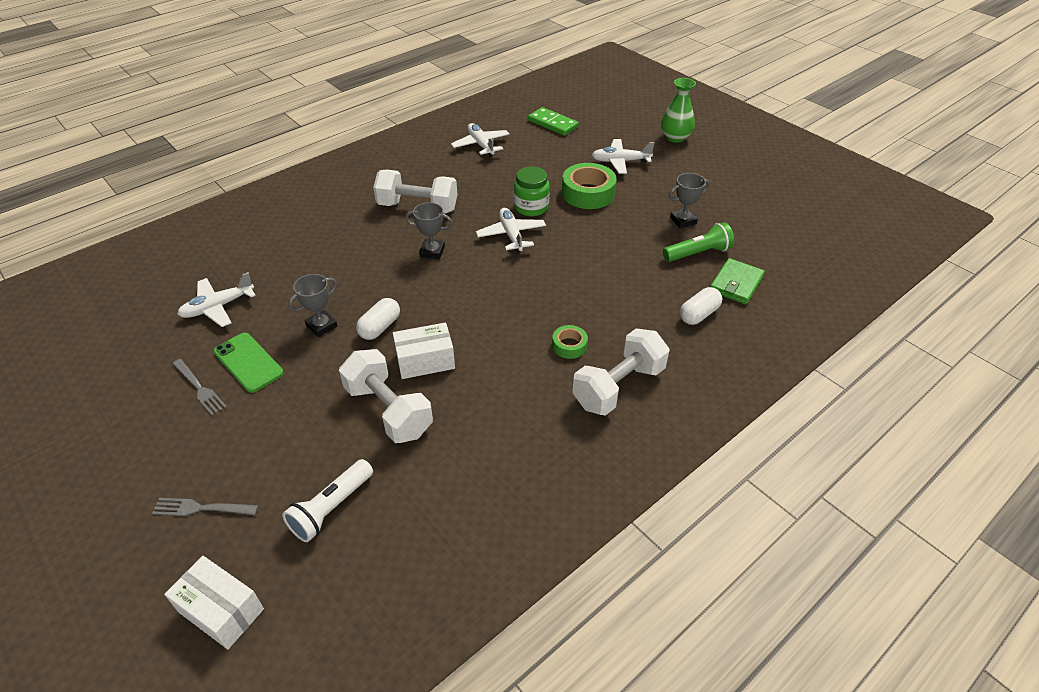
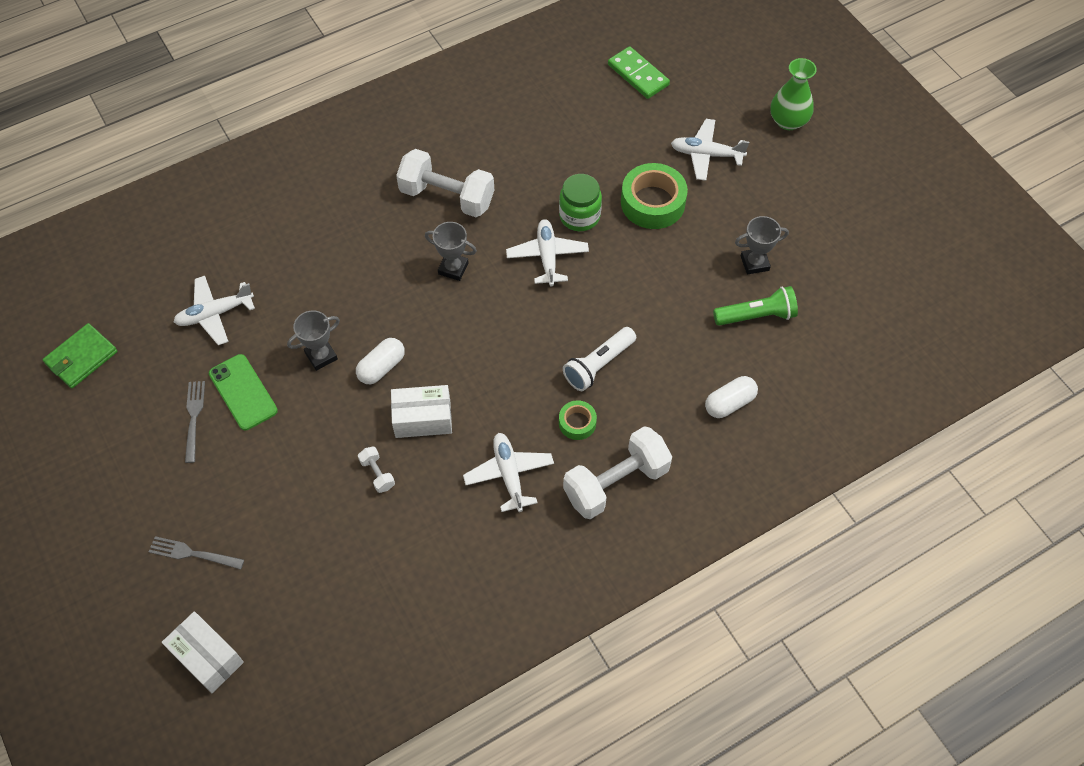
camera: 10 degrees right, 15 degrees up
(200, 388) = (194, 417): grey fork -> grey fork turned 150 degrees counterclockwise
(331, 508) = (310, 573): white flashlight -> white flashlight (598, 365)
(388, 410) = (377, 474): white dumbbell -> white dumbbell, size x0.43
(481, 145) = (540, 102): white plane -> white plane (509, 475)
(736, 284) = (785, 367): green wallet -> green wallet (81, 358)

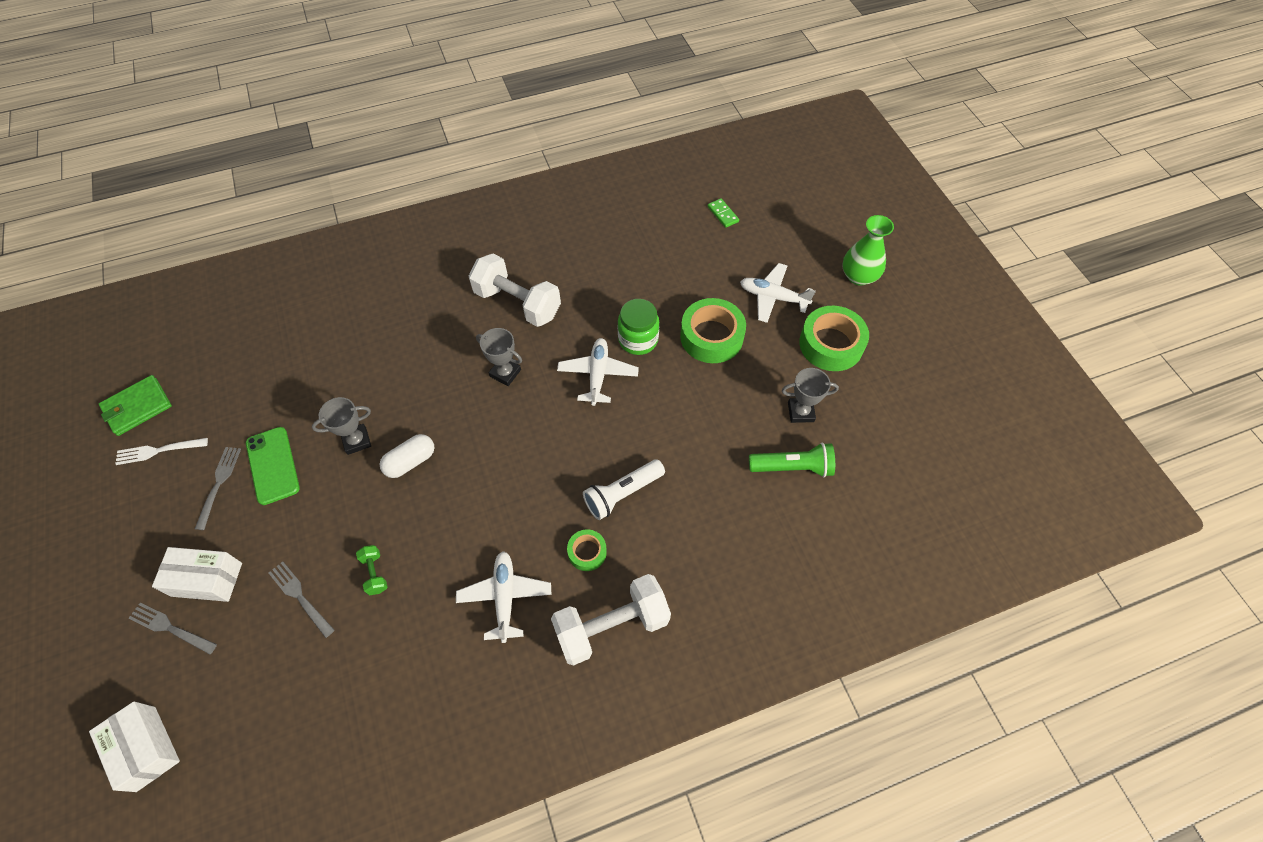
camera: 10 degrees right, 0 degrees up
(119, 396) = (158, 451): none -> white fork
(215, 314) = (272, 383): white plane -> none
(310, 506) = (300, 596): none -> grey fork
(377, 474) = (375, 573): white dumbbell -> green dumbbell
(423, 419) = (435, 522): white box -> white box (207, 579)
(638, 75) = (723, 214): green domino -> green domino, size x0.58
(729, 403) = (747, 557): white capsule -> none
(772, 193) = (831, 344): none -> green tape

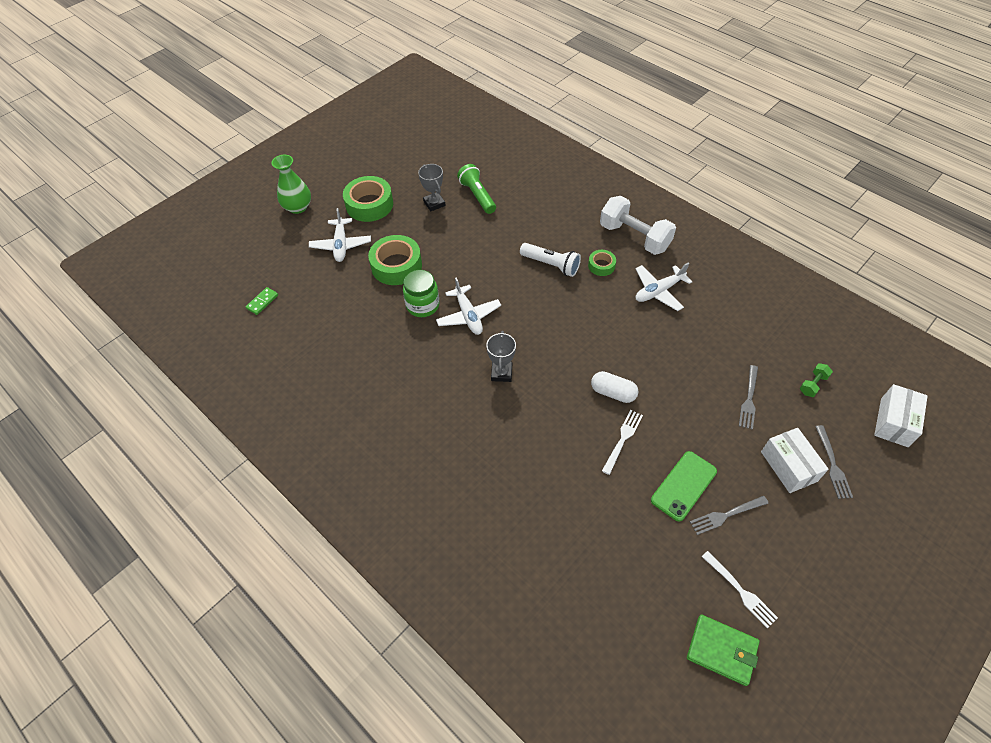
camera: 115 degrees left, 5 degrees down
(357, 441) = (623, 439): grey trophy -> white fork
(375, 573) = (700, 366): green dumbbell -> green dumbbell (812, 384)
(517, 303) = (429, 399): white dumbbell -> none
(598, 375) = (468, 315): white plane -> white plane turned 90 degrees counterclockwise

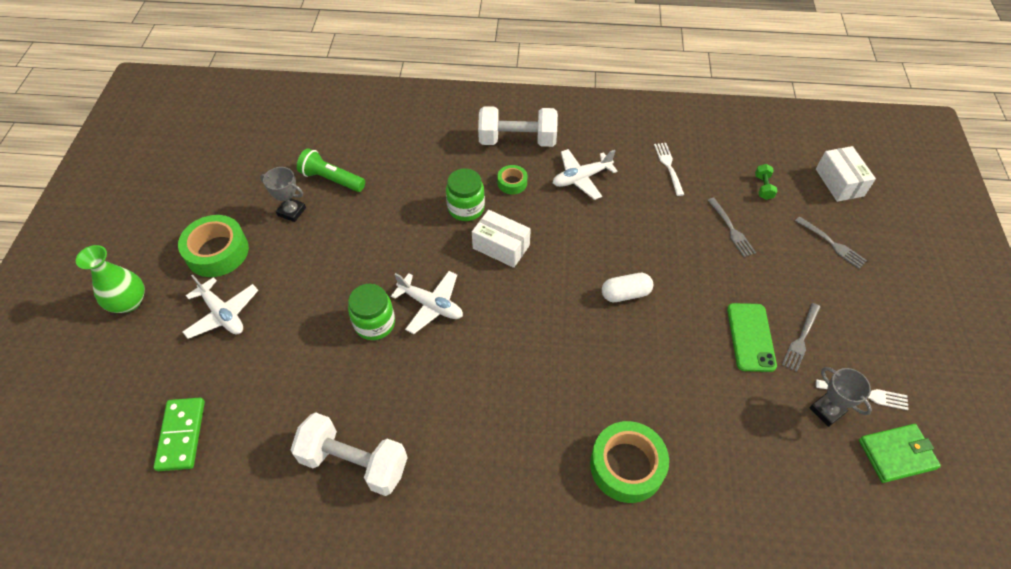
camera: 40 degrees left, 0 degrees up
(262, 302) = (181, 435): green domino -> green domino, size x1.71
(338, 381) = (354, 462): none -> white dumbbell
(396, 266) = (308, 299): green tape -> green tape (627, 466)
(501, 373) = (513, 341): grey trophy -> grey trophy (826, 410)
(551, 265) = (466, 208): white flashlight -> green jar
(623, 439) = (670, 330): white fork -> white fork (668, 166)
(659, 291) = (581, 178): white plane -> white plane turned 45 degrees clockwise
(788, 466) = (806, 266): white box -> white box (501, 247)

